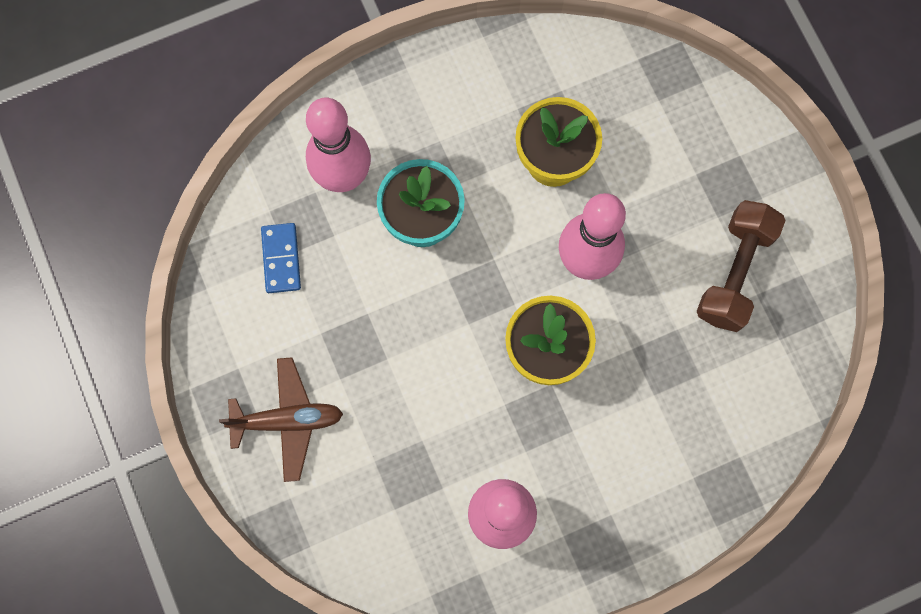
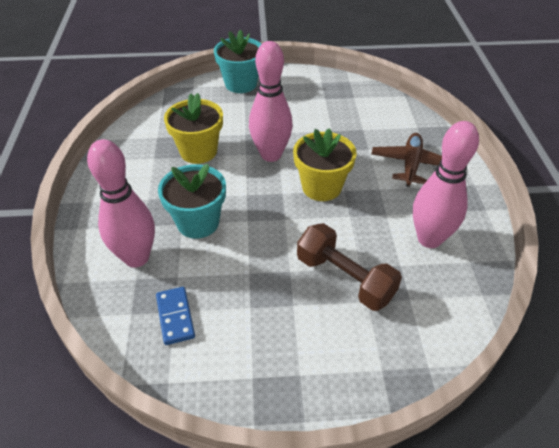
camera: 70 degrees left, 30 degrees down
(281, 259) = (175, 317): blue domino -> blue domino turned 60 degrees clockwise
(287, 420) = (314, 352): brown plane -> brown plane (410, 165)
(734, 272) = (308, 102): brown dumbbell -> brown dumbbell (345, 278)
(740, 150) = (241, 84): none -> turquoise flower pot

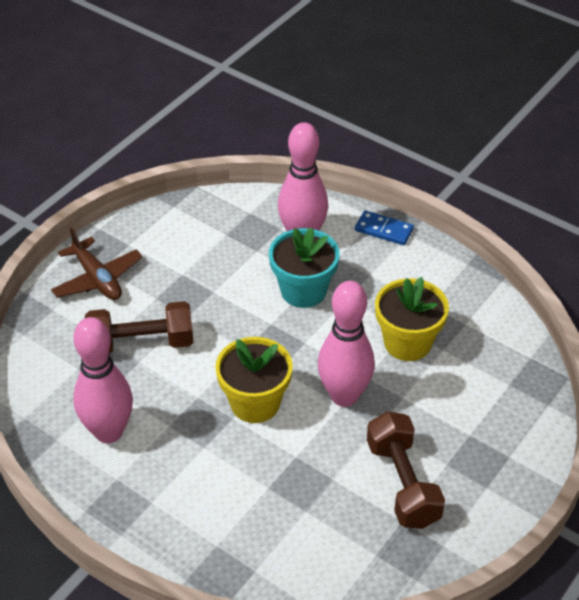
camera: 130 degrees right, 0 degrees up
(175, 317) = (220, 232): blue domino -> blue domino (384, 230)
(241, 84) = (514, 455): turquoise flower pot -> none
(303, 108) = (402, 483): none -> brown dumbbell
(410, 165) = (205, 504): brown plane -> brown plane (97, 279)

